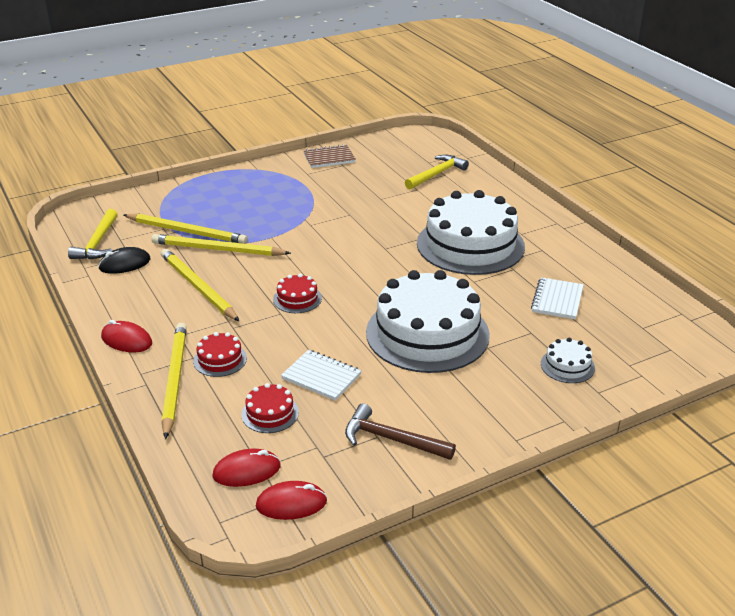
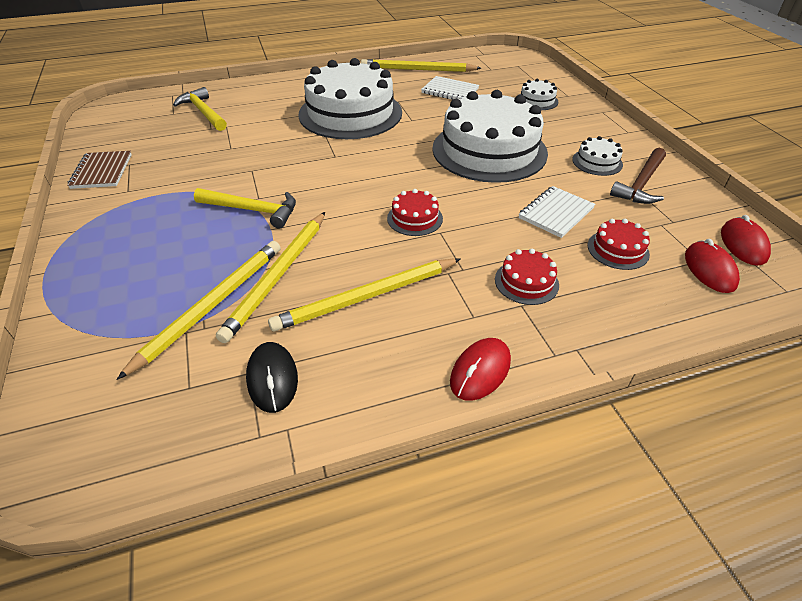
camera: 80 degrees left, 10 degrees up
(97, 243) = (183, 420): yellow hammer -> yellow hammer (253, 210)
(174, 380) = (567, 322): yellow pencil -> yellow pencil (417, 70)
(429, 409) = (597, 162): none -> white cake

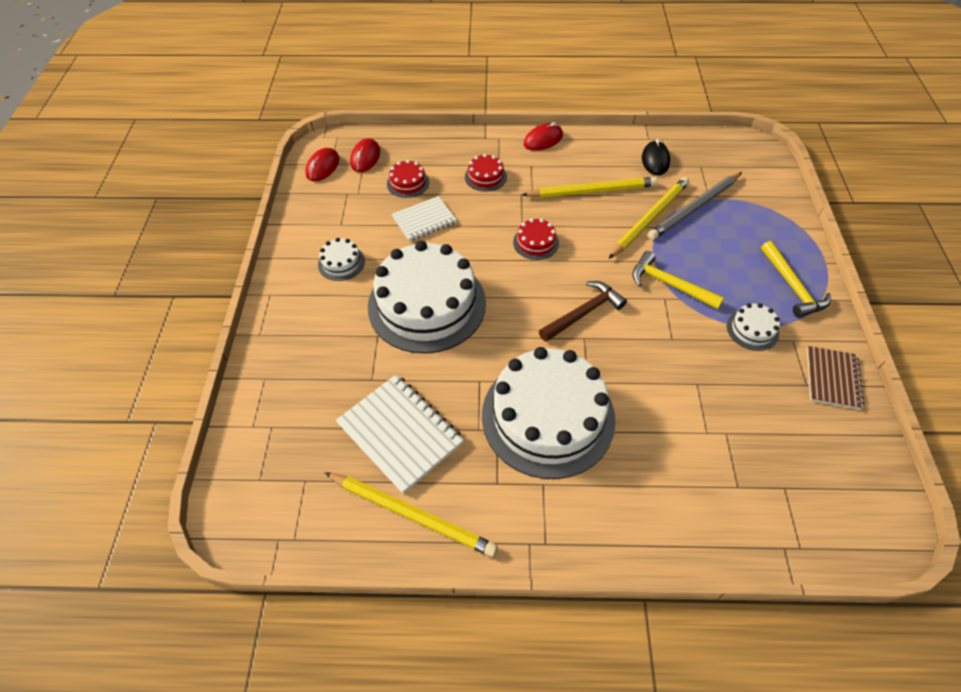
camera: 160 degrees left, 10 degrees up
(203, 112) = (742, 477): yellow hammer -> yellow hammer (792, 286)
(211, 305) = (694, 208): yellow pencil -> grey pencil
(450, 91) = (400, 433): white notebook -> white notebook, size x1.57
(537, 100) = (310, 377): white cake -> white cake (752, 329)
(641, 184) = (331, 230): brown hammer -> brown hammer (584, 313)

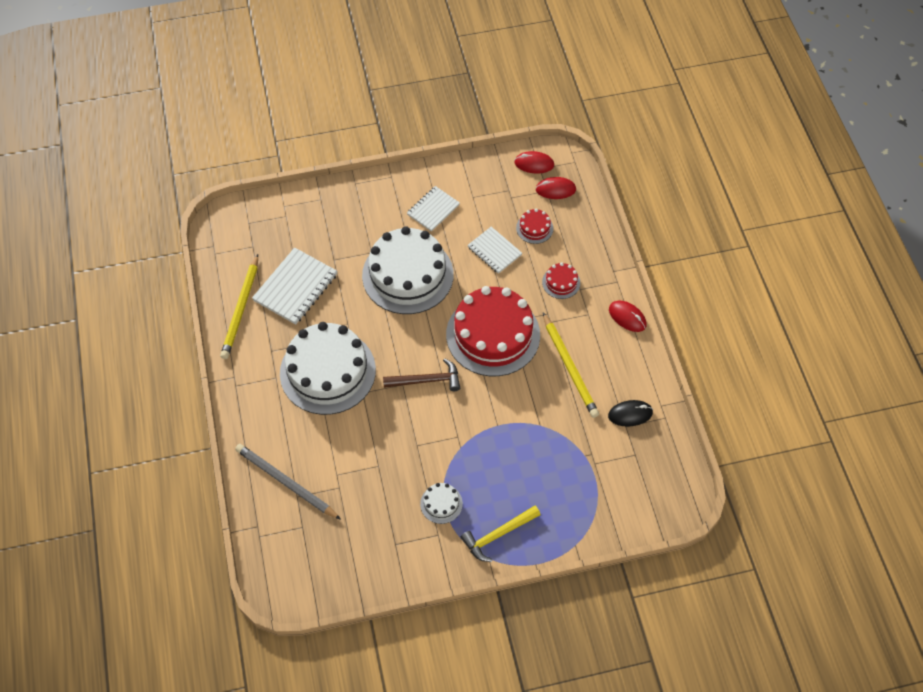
camera: 75 degrees right, 5 degrees up
(341, 263) = (433, 210): white cake -> white notebook
(536, 242) = (493, 335): red cake -> red cake, size x2.40
(584, 313) = (427, 380): brown hammer -> brown hammer turned 45 degrees counterclockwise
(649, 219) = (548, 417): yellow pencil -> none
(669, 284) = (474, 439): yellow hammer -> none
(694, 208) = (573, 452): grey pencil -> grey pencil (286, 482)
(832, 378) = (405, 563): brown notebook -> none

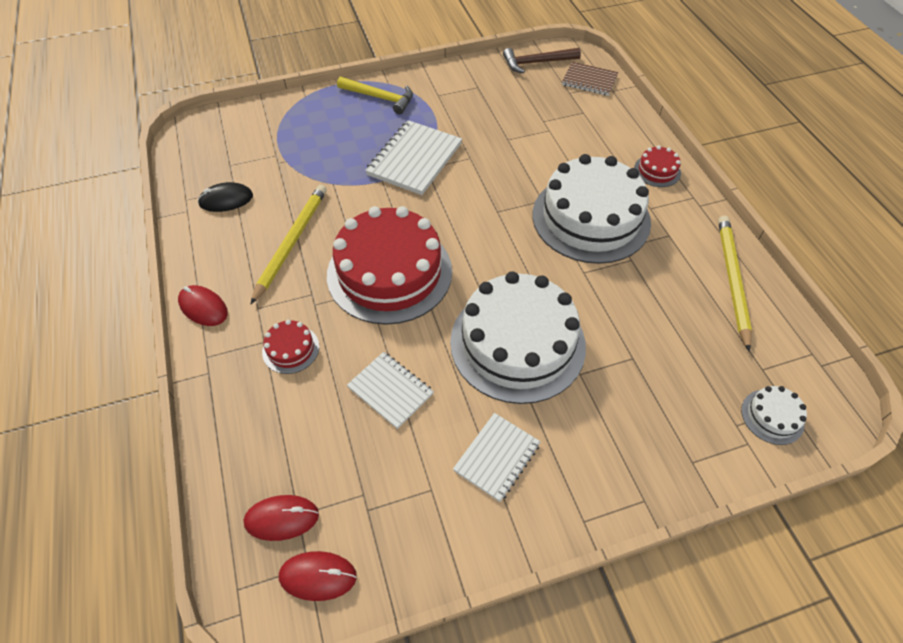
camera: 175 degrees right, 5 degrees down
(276, 544) = (589, 80): none -> brown notebook
(286, 482) = (598, 121): grey pencil -> none
(295, 287) = (671, 313): white notebook -> white notebook (414, 159)
(427, 380) = (468, 217): brown hammer -> brown hammer (536, 63)
(441, 503) = (437, 115): white cake -> white cake (772, 416)
(498, 535) = (380, 98): yellow hammer -> yellow hammer turned 60 degrees clockwise
(534, 228) = (325, 436): red cake -> red cake (657, 171)
(570, 367) = (291, 242): yellow pencil -> yellow pencil turned 45 degrees clockwise

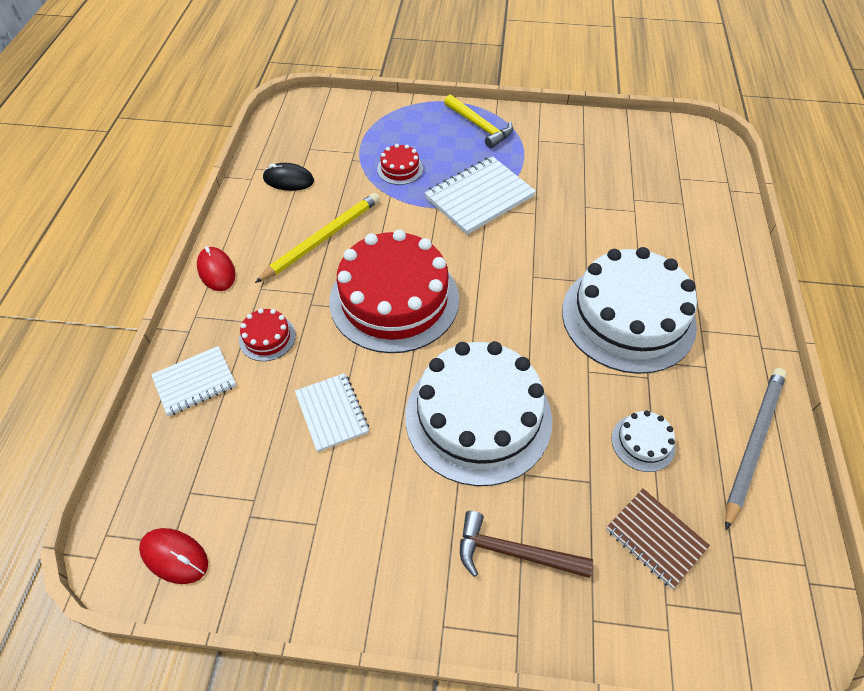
camera: 25 degrees right, 0 degrees up
(282, 518) = (175, 489): red mouse -> none
(497, 457) = (394, 521): white notebook -> white notebook (195, 382)
(536, 63) = (660, 136): brown hammer -> brown hammer (514, 552)
(589, 80) = (709, 171): brown notebook -> brown notebook (655, 538)
(657, 171) = (732, 292): red cake -> red cake (400, 169)
(732, 280) = (753, 443): yellow pencil -> grey pencil
(772, 416) = (714, 613): white cake -> white cake (643, 443)

